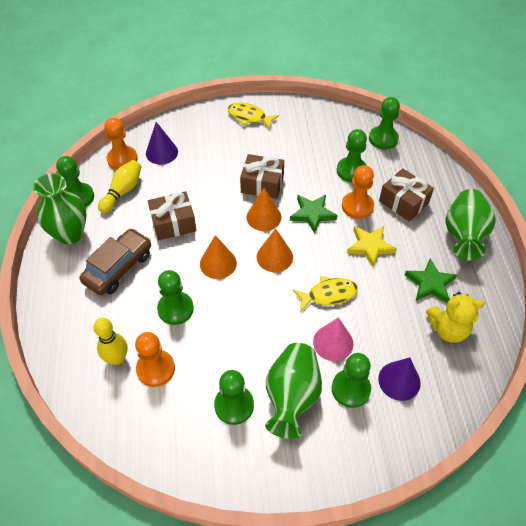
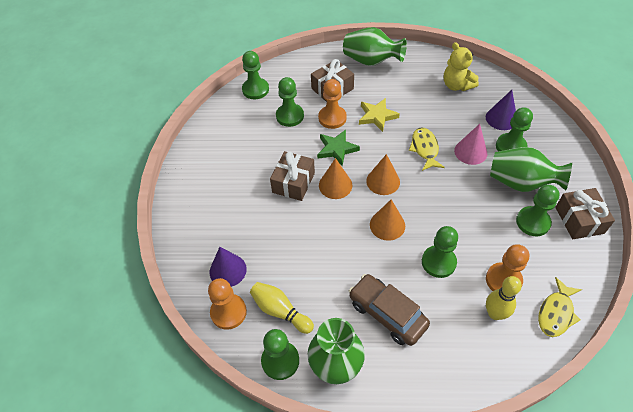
camera: 80 degrees left, 0 degrees up
(173, 223) = (333, 261): brown gift -> brown gift (579, 220)
(249, 117) = (196, 185): yellow fish -> yellow fish (556, 313)
(430, 283) = (416, 87): green star -> none
(448, 329) = (456, 85): yellow teddy bear -> yellow teddy bear turned 135 degrees clockwise

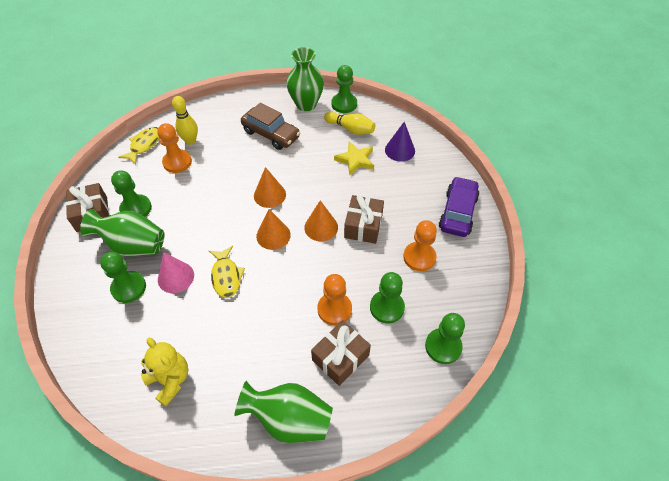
camera: 170 degrees right, 0 degrees up
(196, 188) = (457, 212): none -> purple car
(228, 312) = (389, 125): orange pawn -> orange pawn (419, 257)
(336, 149) = (324, 267): green star -> none
(377, 116) = (279, 317): yellow star -> yellow star (355, 160)
(438, 262) = (227, 170): green pawn -> none
(501, 118) = (126, 327): purple cone -> none

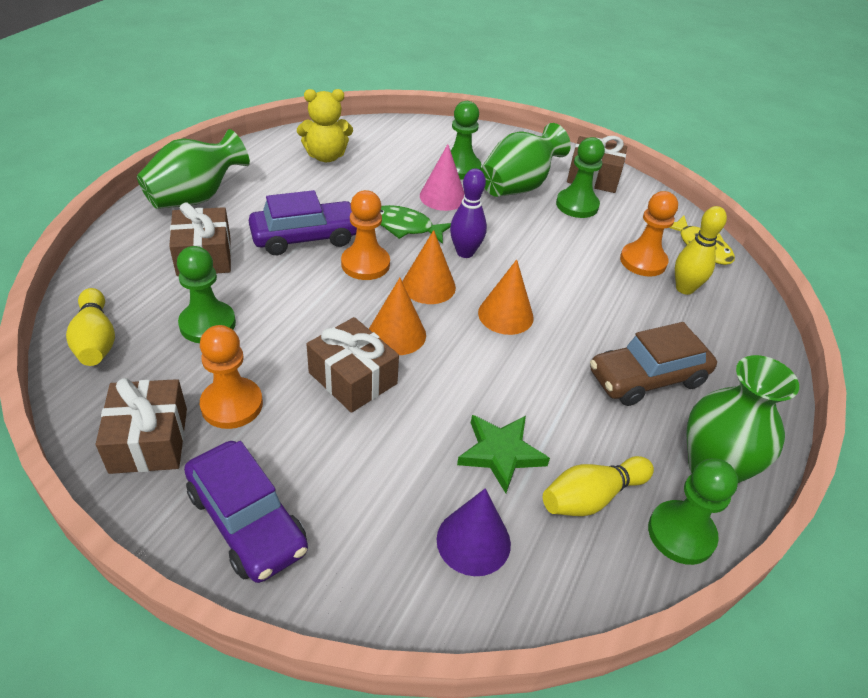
camera: 120 degrees right, 10 degrees down
(226, 276) = (405, 227): yellow fish -> green fish
(229, 235) = (465, 252): none -> purple bowling pin
(278, 319) = (305, 237): none -> purple car
(334, 309) = (263, 281): orange pawn -> orange pawn (365, 264)
(355, 160) = (501, 453): yellow star -> green star
(443, 346) = (96, 340): green pawn -> yellow bowling pin
(463, 271) = (149, 440): none -> brown gift

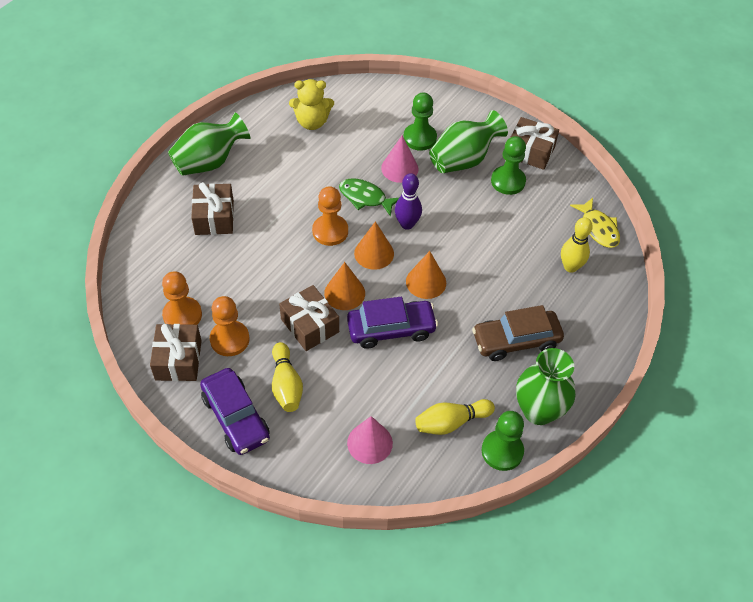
camera: 10 degrees right, 10 degrees up
(96, 340) = (143, 284): yellow bowling pin -> yellow bowling pin (286, 385)
(207, 324) = (215, 276): green pawn -> none
(305, 237) = (288, 204): purple car -> purple car (391, 329)
(473, 541) = (369, 443): purple cone -> pink cone
(501, 453) = (399, 388): green star -> none
(643, 261) = (545, 240): orange pawn -> orange pawn (182, 315)

